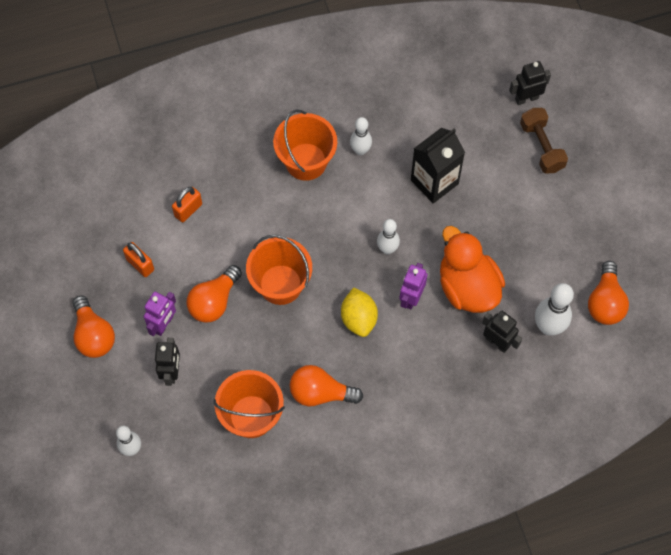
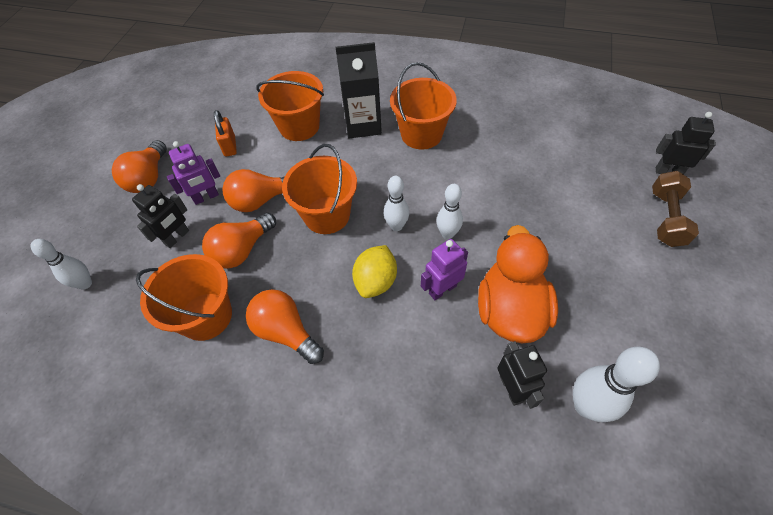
camera: 35 degrees right, 10 degrees down
(188, 210) = (299, 126): orange padlock -> orange bucket
(360, 150) = (476, 146): white bowling pin -> white bowling pin (396, 226)
(434, 182) = (531, 199): black carton -> black carton (363, 125)
(605, 302) = (678, 417): orange light bulb -> orange light bulb (242, 250)

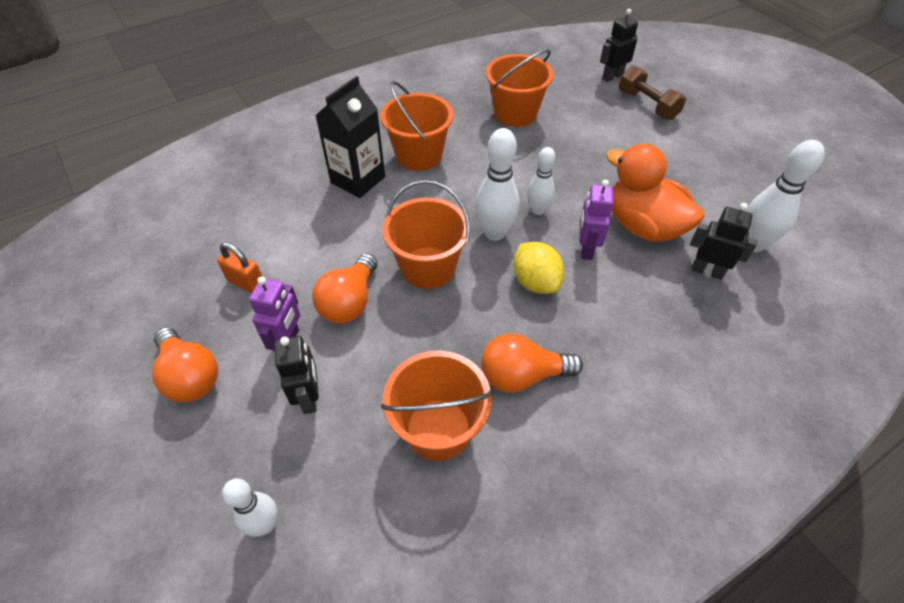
camera: 50 degrees left, 5 degrees down
(242, 250) = (392, 352): orange light bulb -> none
(299, 126) = (297, 219): orange bucket -> orange bucket (515, 113)
(396, 226) = (494, 233): white bowling pin -> white bowling pin, size x1.55

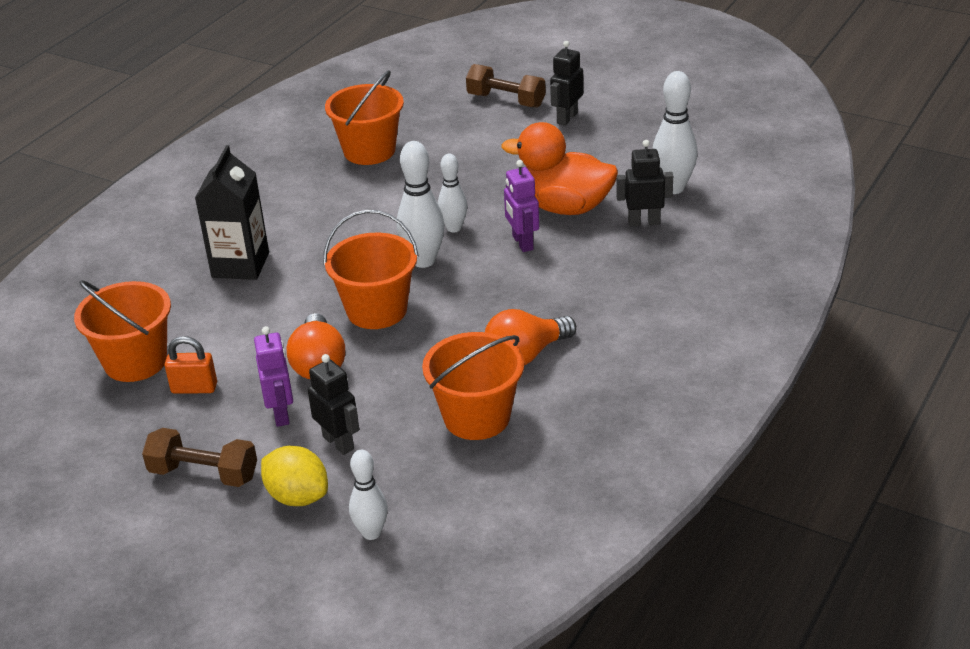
camera: 25 degrees left, 15 degrees down
(190, 376) = (204, 474): orange light bulb -> brown dumbbell
(419, 155) = (291, 222): orange bucket -> orange bucket (135, 361)
(535, 282) = (491, 285): yellow lemon -> yellow lemon (297, 496)
(612, 77) = (452, 84): black robot -> black robot (567, 118)

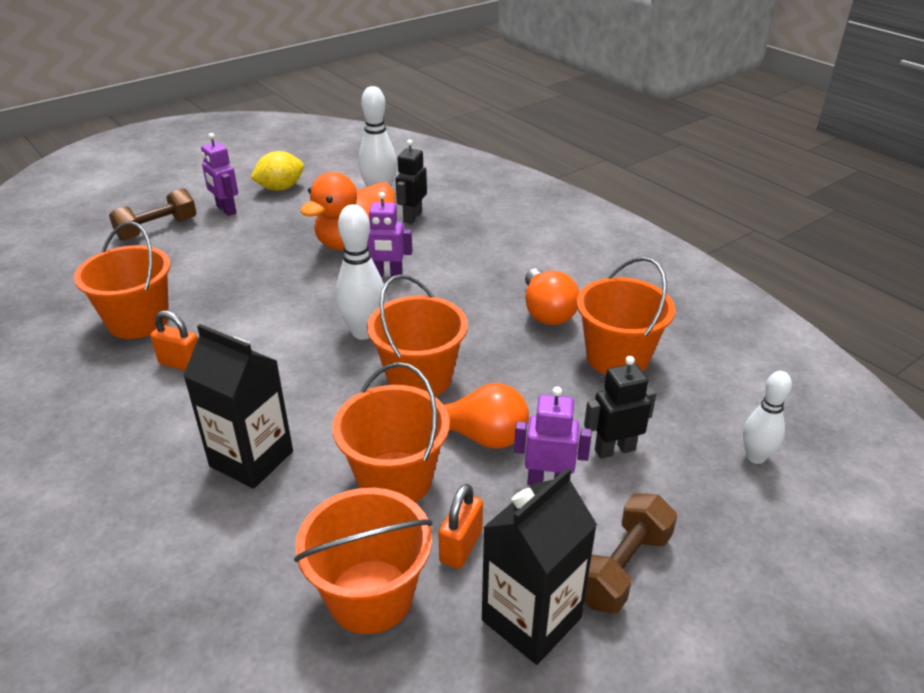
camera: 70 degrees left, 0 degrees up
(140, 439) = (531, 619): none -> black carton
(249, 336) = (395, 479): none -> orange bucket
(297, 496) = (687, 497): yellow lemon -> yellow lemon (280, 188)
(328, 192) = (181, 364): none -> orange padlock
(454, 228) = (328, 303): white bowling pin -> none
(567, 118) = (226, 210): black robot -> purple robot

